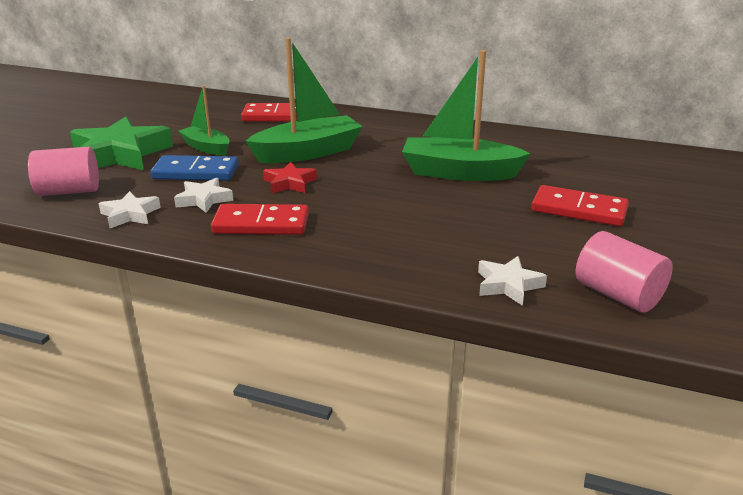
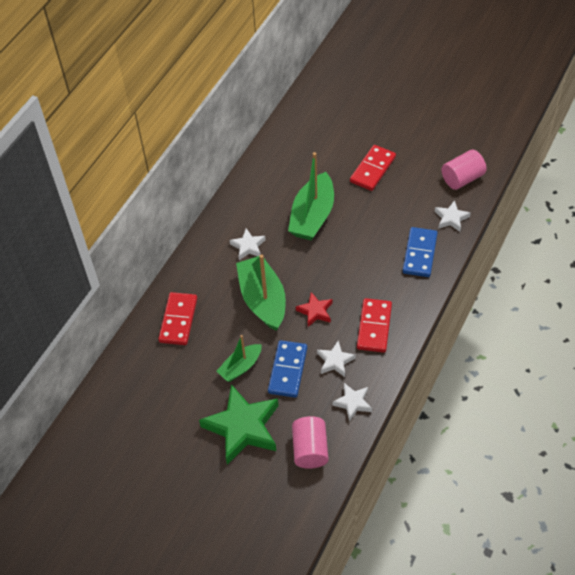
camera: 80 degrees left, 25 degrees up
(391, 140) = (248, 246): none -> white star
(414, 256) = (419, 254): none -> blue domino

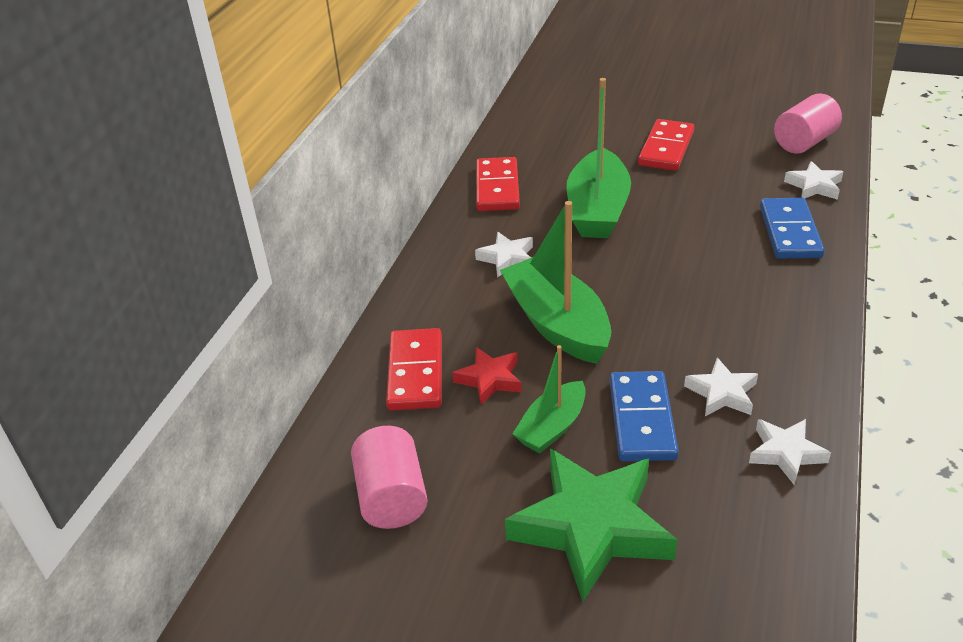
camera: 10 degrees left, 15 degrees down
(310, 449) = (741, 546): pink cylinder -> pink cylinder (391, 497)
(315, 311) = (654, 327): red star -> red star (489, 379)
(374, 327) = (766, 334): red domino -> red domino (497, 188)

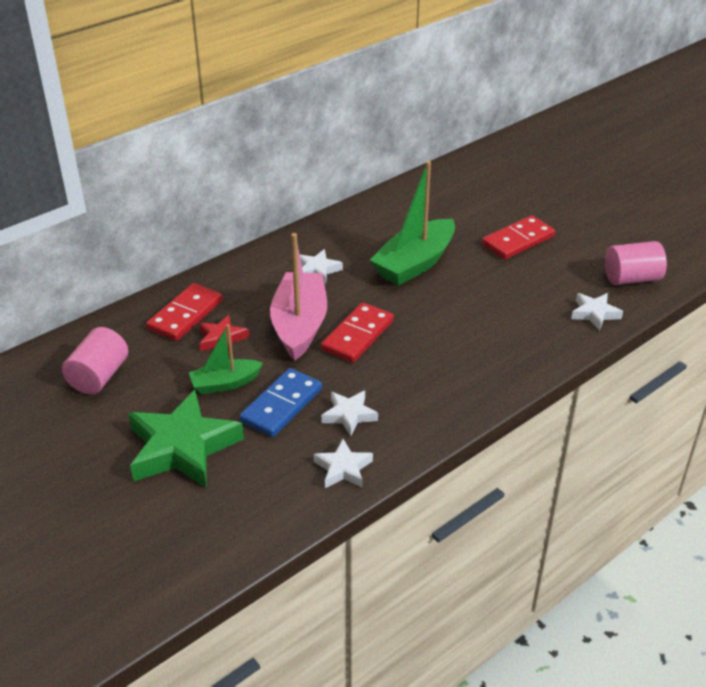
camera: 30 degrees right, 0 degrees up
(497, 188) = (366, 220): red domino -> red domino (358, 335)
(557, 324) = (300, 325): green boat -> pink boat
(789, 232) = (531, 337): blue domino -> none

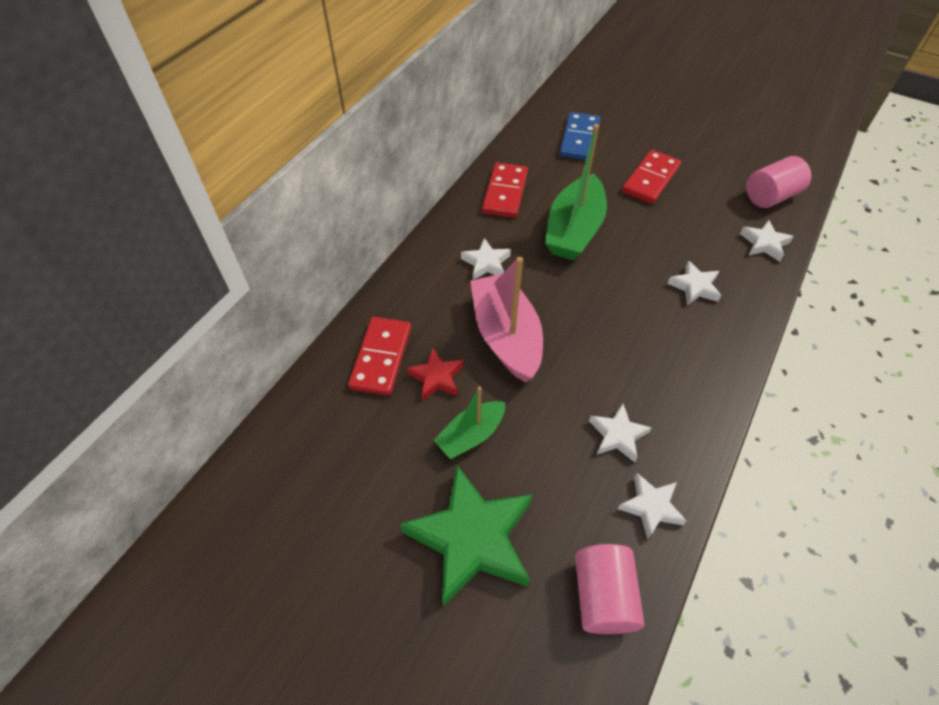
camera: 20 degrees left, 15 degrees up
(99, 376) = (328, 471): pink cylinder -> pink cylinder (603, 596)
(282, 405) = (544, 445): blue domino -> blue domino (579, 139)
(358, 335) = (569, 332): red domino -> red domino (505, 193)
(498, 330) = (694, 287): none -> white star

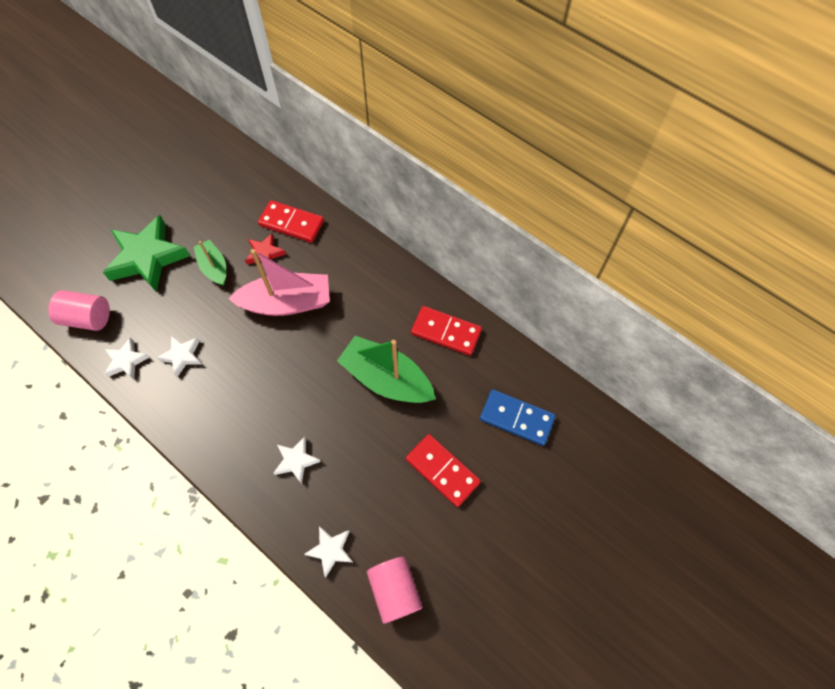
camera: 100 degrees right, 10 degrees up
(486, 263) = (363, 302): white star -> none

